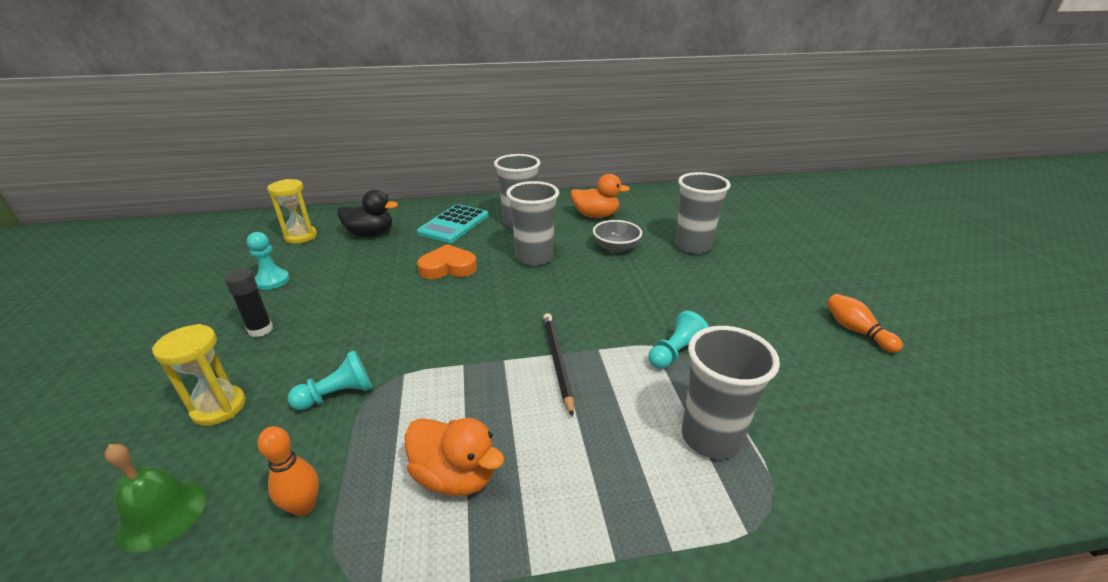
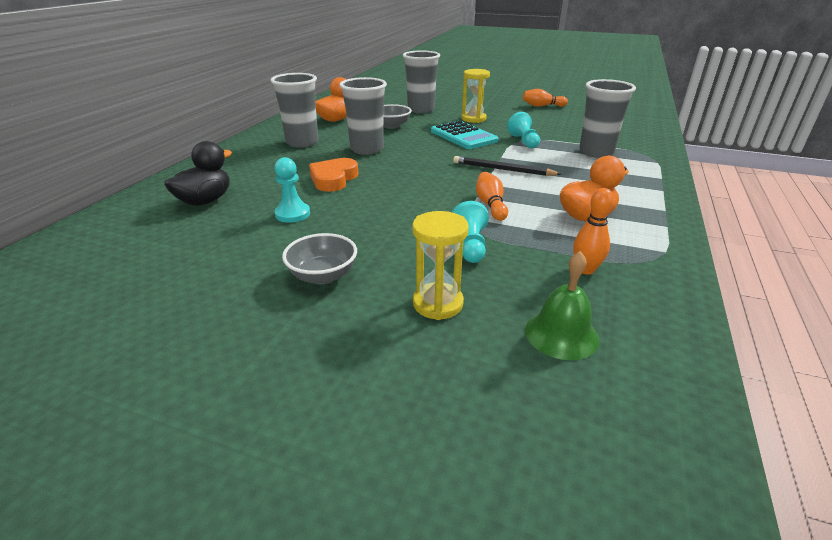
camera: 60 degrees left, 0 degrees up
(260, 330) = (323, 276): black glue stick -> grey bowl
(272, 281) = (222, 263): turquoise pawn -> turquoise pawn (292, 214)
(301, 236) = (135, 238): yellow hourglass -> yellow hourglass (473, 119)
(445, 381) = (490, 205): none -> orange bowling pin
(454, 224) = (257, 164): turquoise calculator -> turquoise calculator (463, 136)

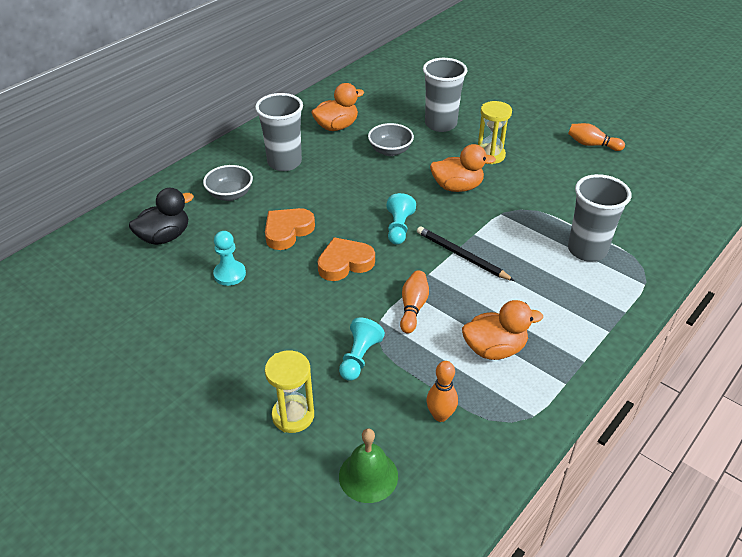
camera: 20 degrees right, 10 degrees up
(323, 276) = (221, 359): grey bowl -> grey bowl (230, 194)
(367, 149) = (342, 189): grey cup -> none
(404, 189) = (345, 263): none -> orange heart
(463, 136) = (457, 187): turquoise calculator -> orange duck
(524, 141) = (518, 211): turquoise pawn -> turquoise pawn (399, 228)

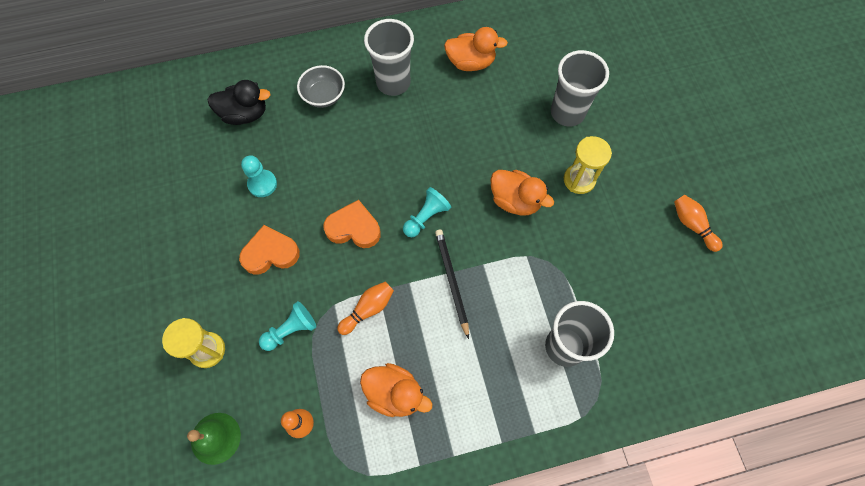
camera: 35 degrees right, 25 degrees up
(287, 231) = (337, 165): orange heart -> orange heart (270, 253)
(390, 151) = (493, 120): grey bowl -> none

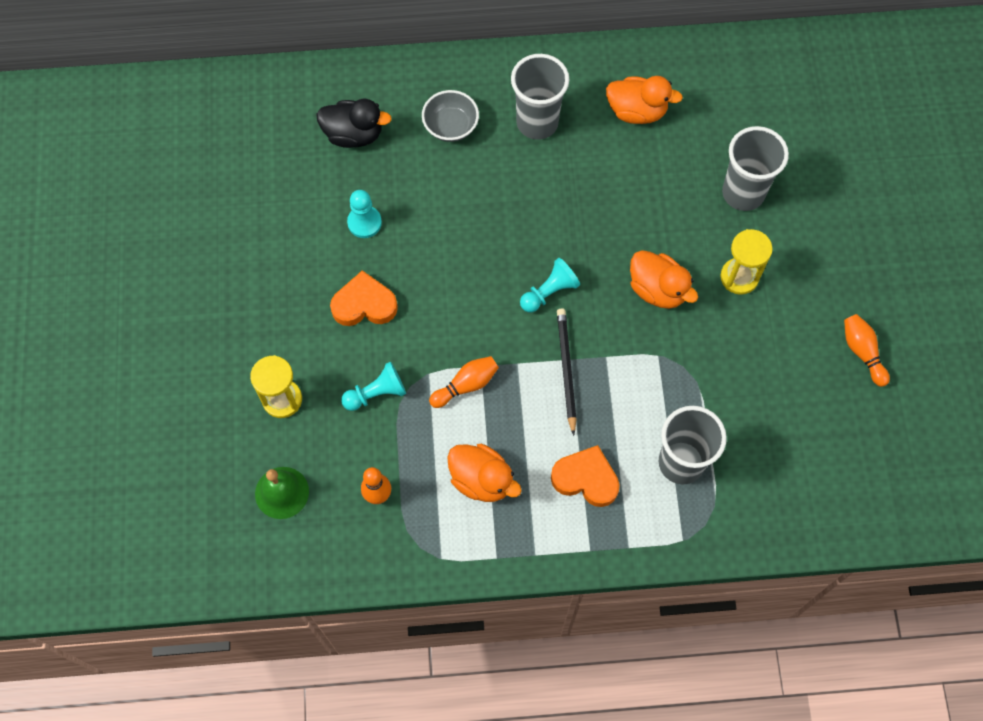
camera: 10 degrees right, 0 degrees up
(354, 228) = (463, 291): orange heart -> orange heart (586, 479)

